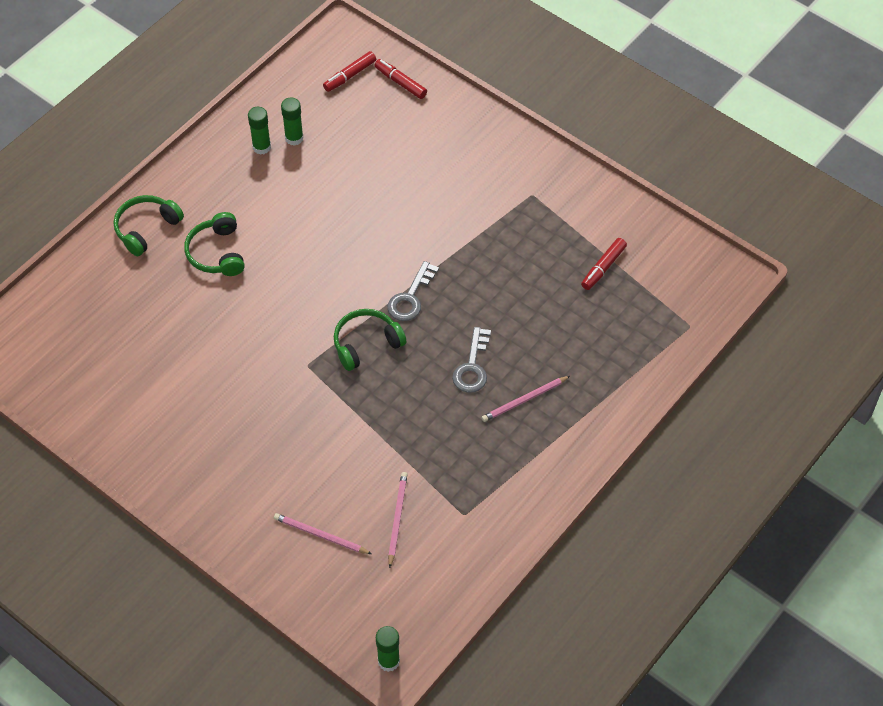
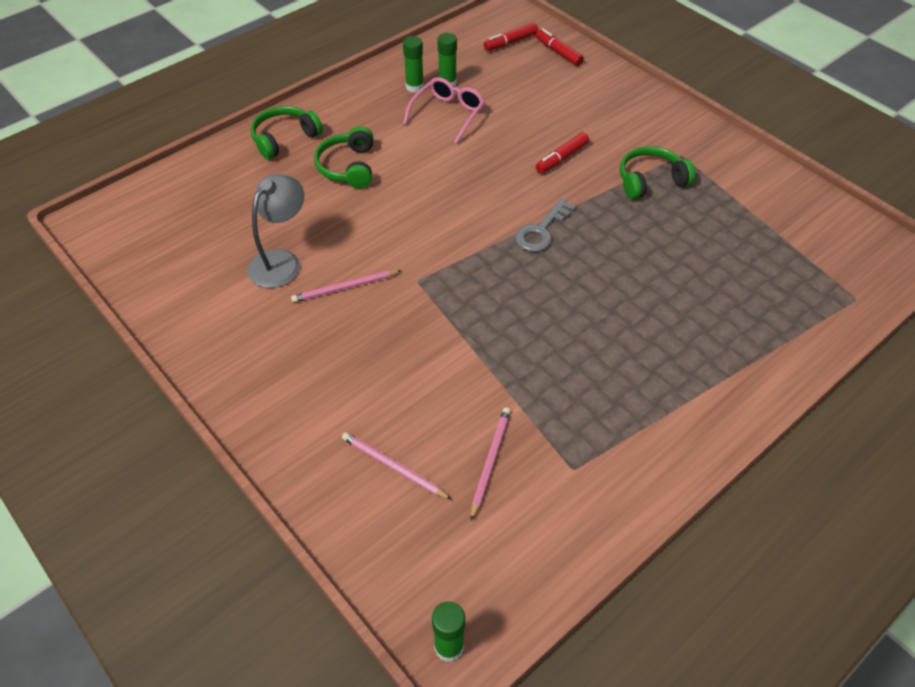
camera: 10 degrees right, 5 degrees down
(179, 364) = (281, 261): none -> grey lamp
(301, 177) = (448, 114): none -> pink glasses
(366, 344) = (486, 268): green headphones -> green headphones (650, 180)
(472, 366) = (601, 306): grey key -> none
(524, 400) = (658, 349): pink pencil -> pink pencil (345, 288)
(603, 268) = (756, 229): red marker -> red marker (561, 158)

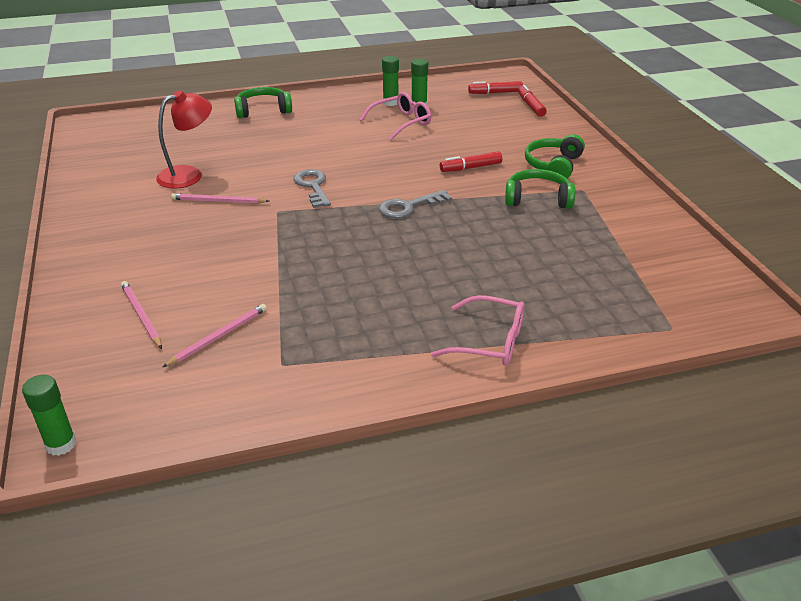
camera: 25 degrees right, 15 degrees down
(281, 261) = (189, 175): grey lamp -> red lamp
(348, 167) = (293, 135): green headphones -> green headphones (553, 165)
(427, 234) = (313, 186): none -> grey key
(728, 370) = (490, 342): none -> pink glasses

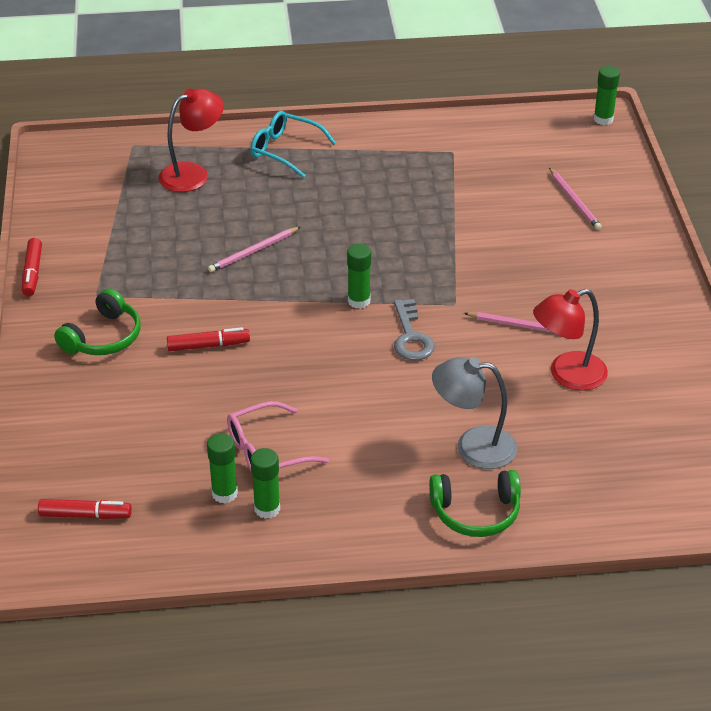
camera: 170 degrees left, 5 degrees up
(219, 337) = (504, 177): pink pencil -> pink pencil (253, 251)
(264, 135) = (473, 446): none -> grey lamp
(361, 205) = (359, 301): none -> green glue stick
(409, 207) = (306, 293): grey key -> none
(490, 342) = (285, 150): pink glasses -> turquoise glasses
(530, 106) = (51, 470): red marker -> red marker (32, 273)
(537, 199) = (156, 287): green headphones -> none
(578, 301) = (193, 174): none -> red lamp

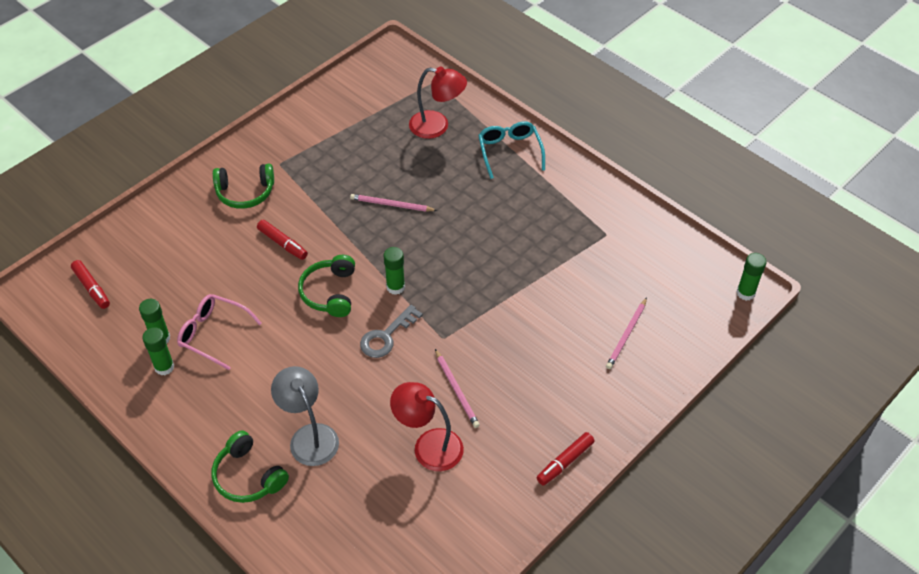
camera: 50 degrees right, 10 degrees up
(32, 273) = (271, 123): red marker -> red marker (565, 462)
(312, 345) = (330, 292): none -> green headphones

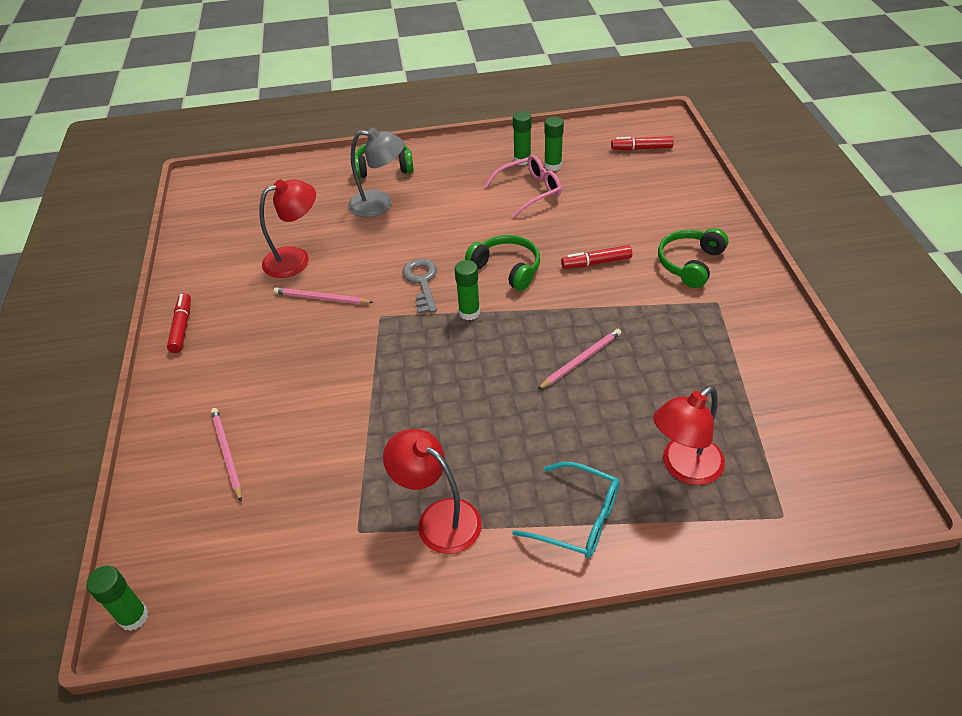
camera: 130 degrees right, 5 degrees down
(565, 206) = (438, 518): none -> red lamp

